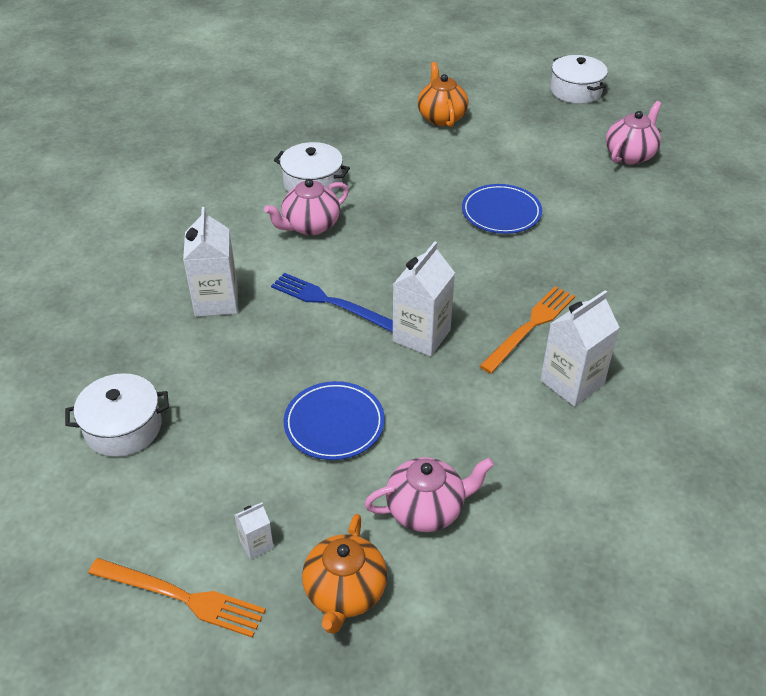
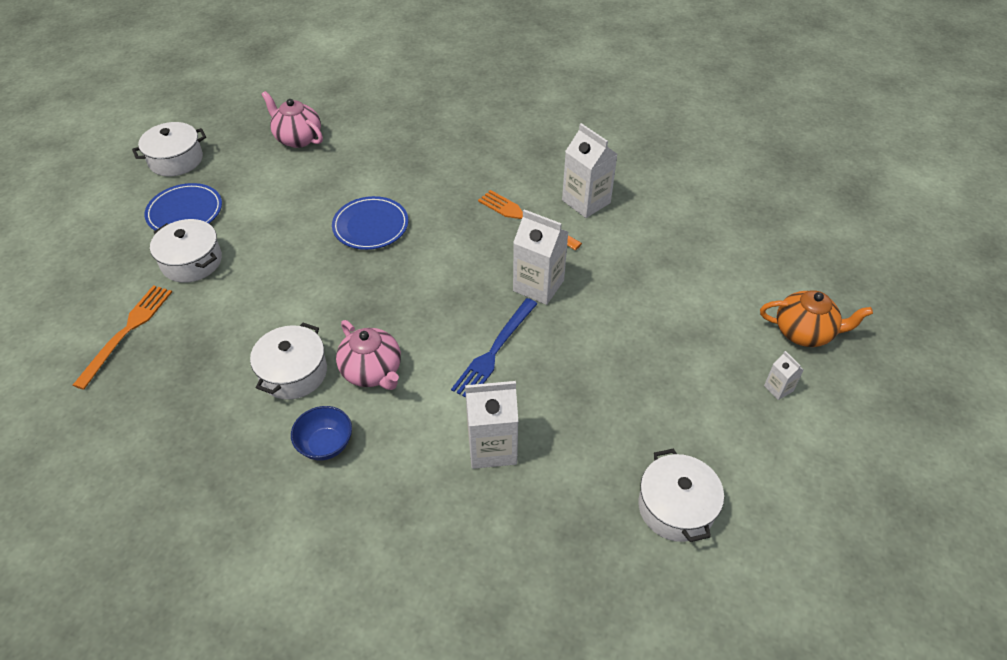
camera: 90 degrees left, 5 degrees up
(182, 597) = (839, 433): orange fork -> orange fork (127, 332)
(236, 206) = (325, 445): none -> blue bowl
(334, 424) = (647, 343): blue plate -> blue plate (185, 212)
(426, 509) = (721, 287): pink teapot -> none
(441, 117) = (192, 261): orange teapot -> white pot

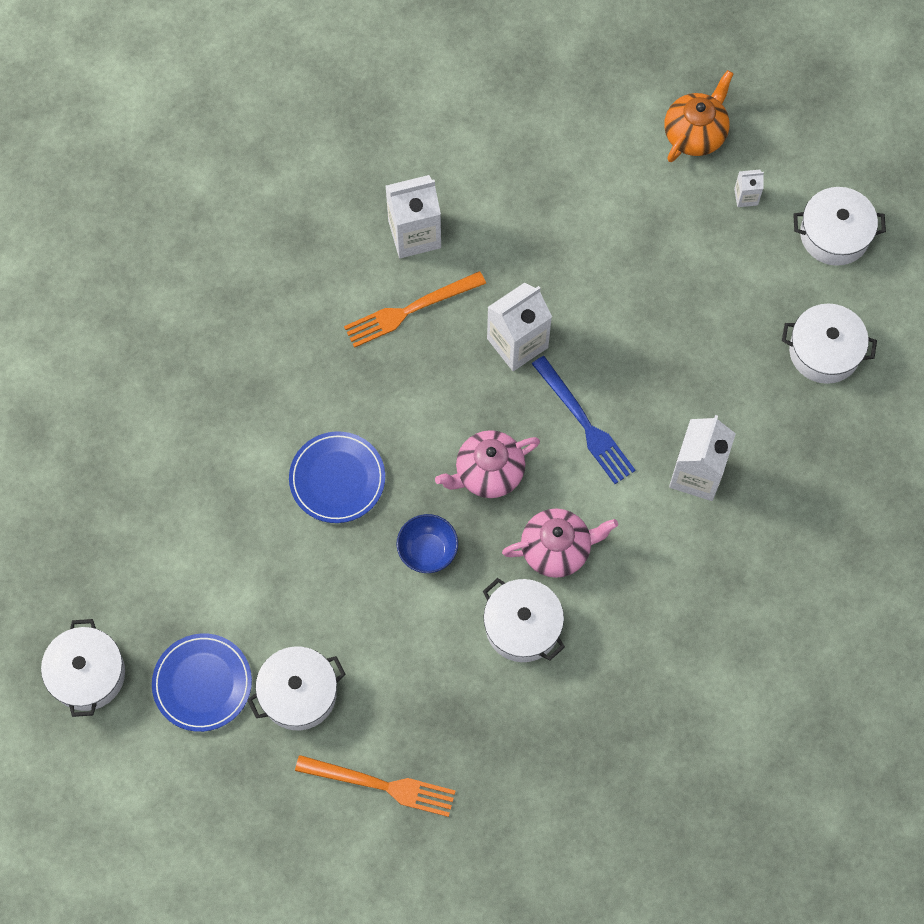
camera: 65 degrees left, 20 degrees up
(127, 332) = (381, 785): orange fork -> orange fork turned 150 degrees clockwise
(298, 138) = (122, 512): pink teapot -> pink teapot (488, 473)
(325, 445) = (627, 621): blue bowl -> blue bowl (427, 551)
(798, 471) = (834, 235): none -> white pot

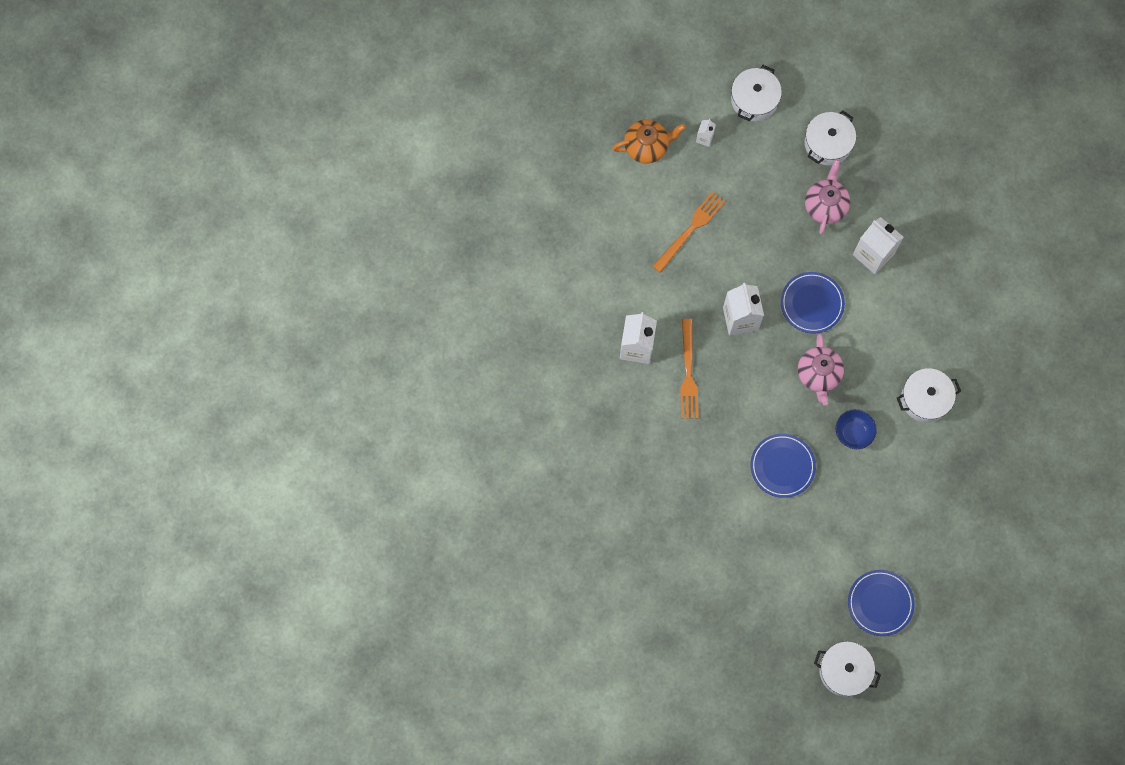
camera: 65 degrees left, 5 degrees up
(298, 693) = (911, 548): white pot -> none
(381, 785) = (988, 524): orange fork -> orange fork (690, 230)
(557, 549) = (885, 357): pink teapot -> pink teapot (825, 205)
(584, 423) = (812, 303): blue fork -> blue plate
(695, 134) = (647, 147): orange teapot -> orange teapot turned 105 degrees clockwise

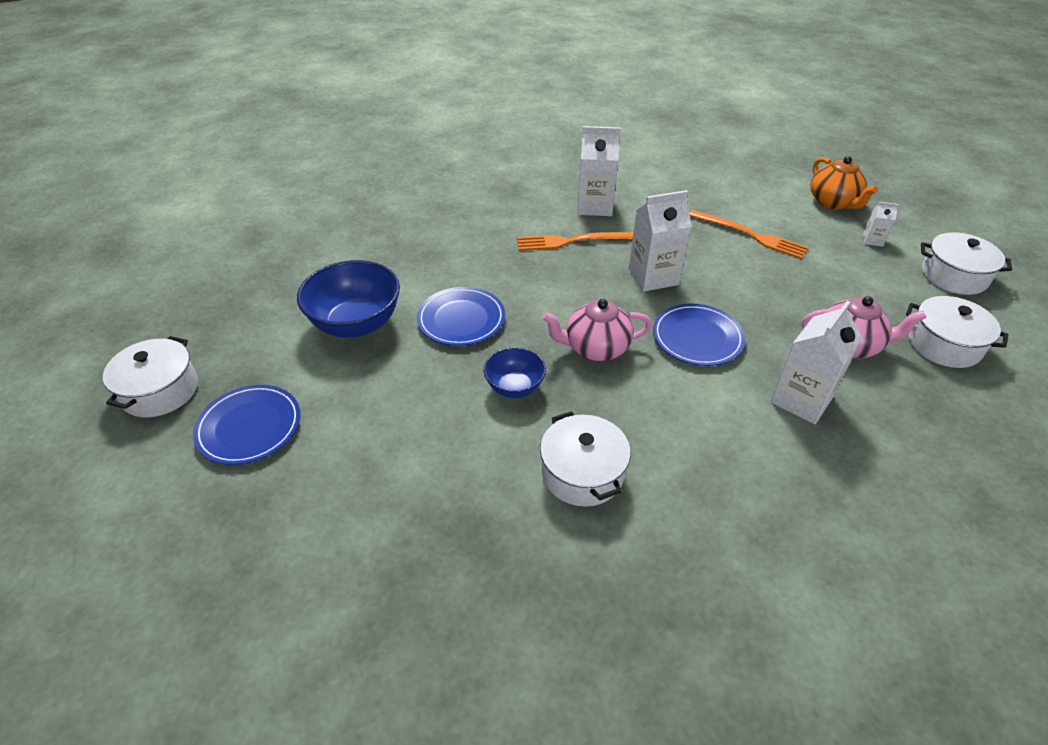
camera: 85 degrees right, 30 degrees down
(782, 543) = (356, 324): none -> blue bowl

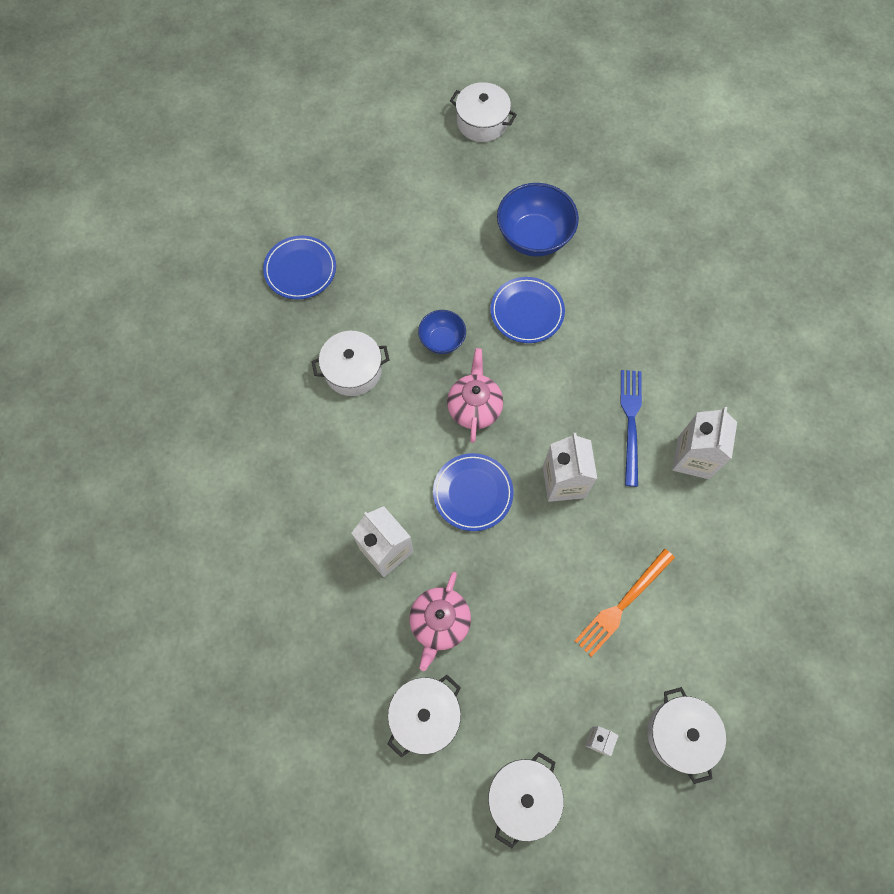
camera: 100 degrees right, 25 degrees up
(249, 427) = (437, 175): blue plate -> blue plate (300, 269)
(573, 241) = (631, 422): orange fork -> blue fork
(833, 202) = (680, 734): orange teapot -> white pot

